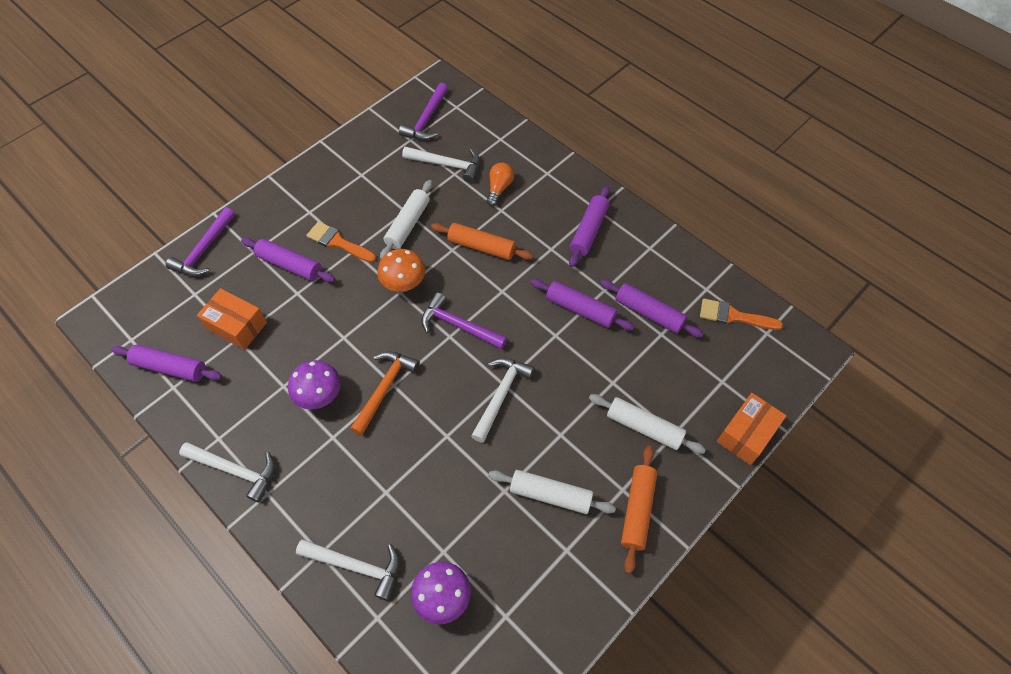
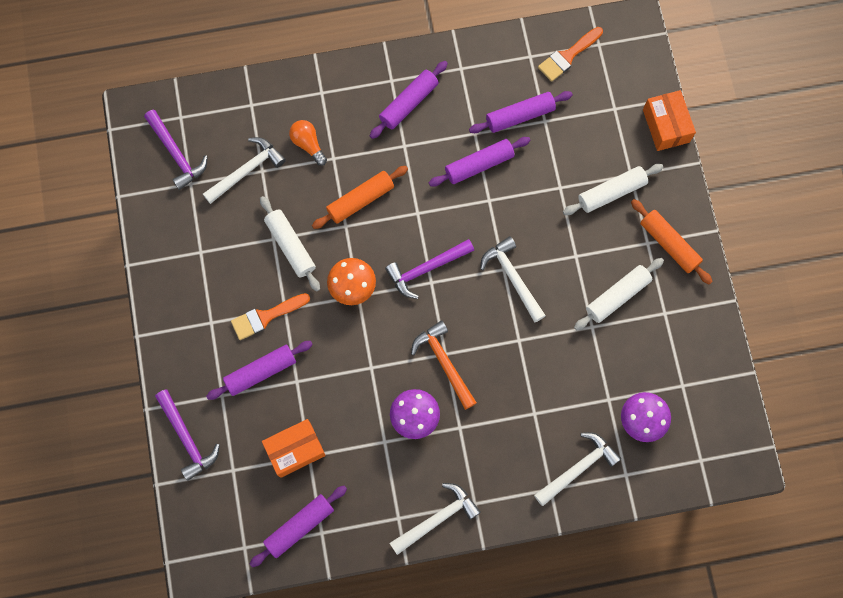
camera: 55 degrees left, 15 degrees up
(589, 231) = (409, 103): purple rolling pin -> purple rolling pin turned 75 degrees clockwise

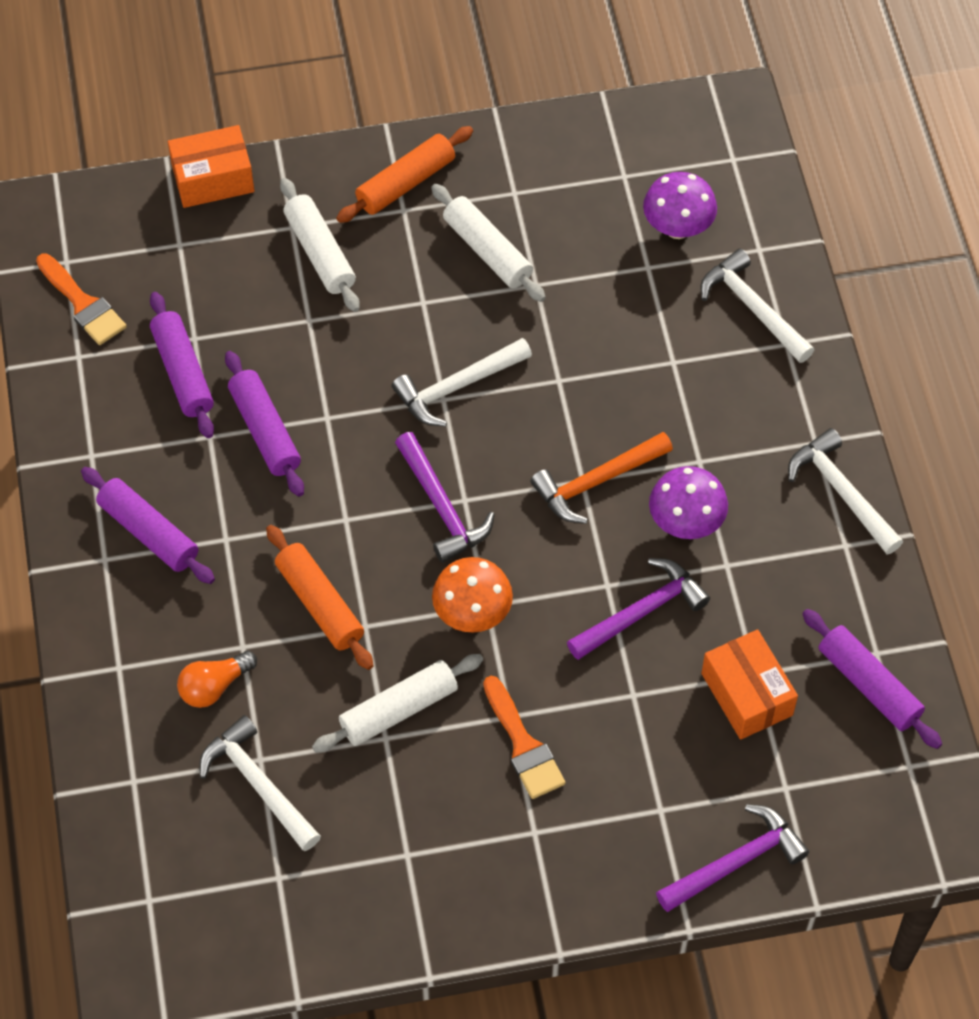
camera: 90 degrees left, 15 degrees down
(176, 153) = (220, 904): purple hammer -> purple hammer (641, 612)
(261, 372) = (618, 750): purple rolling pin -> none

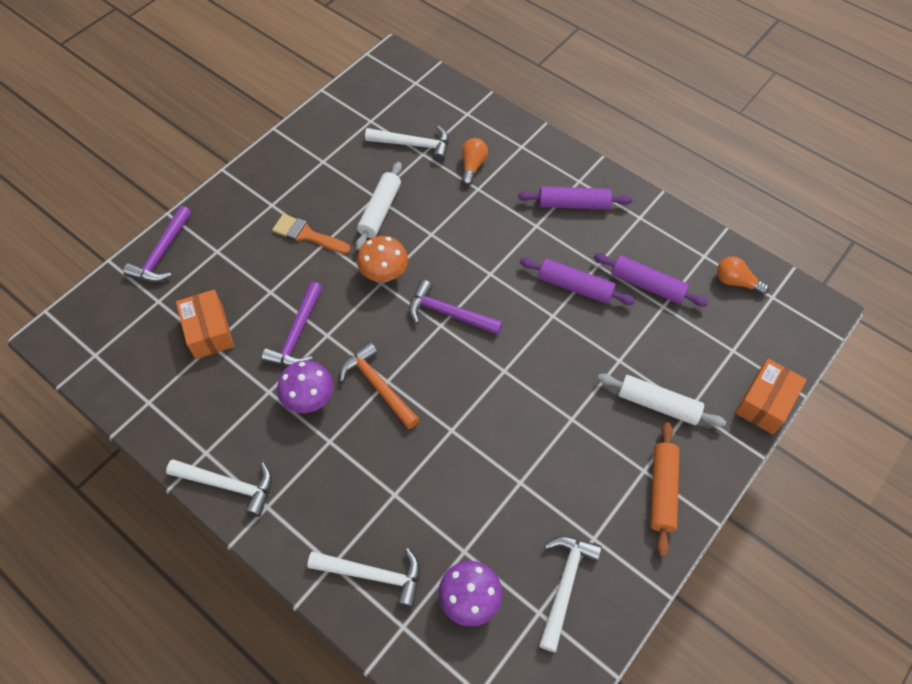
camera: 140 degrees right, 0 degrees up
(83, 304) = (736, 282): orange brush -> orange light bulb
(320, 604) = (462, 229): orange rolling pin -> none
(457, 387) = (503, 383): white hammer -> white hammer (564, 585)
(487, 251) = (569, 482): white rolling pin -> none
(597, 482) = (378, 386): orange hammer -> orange hammer turned 60 degrees counterclockwise
(746, 694) = (209, 331): orange box -> orange box turned 45 degrees clockwise
(868, 685) = (142, 381): purple rolling pin -> none

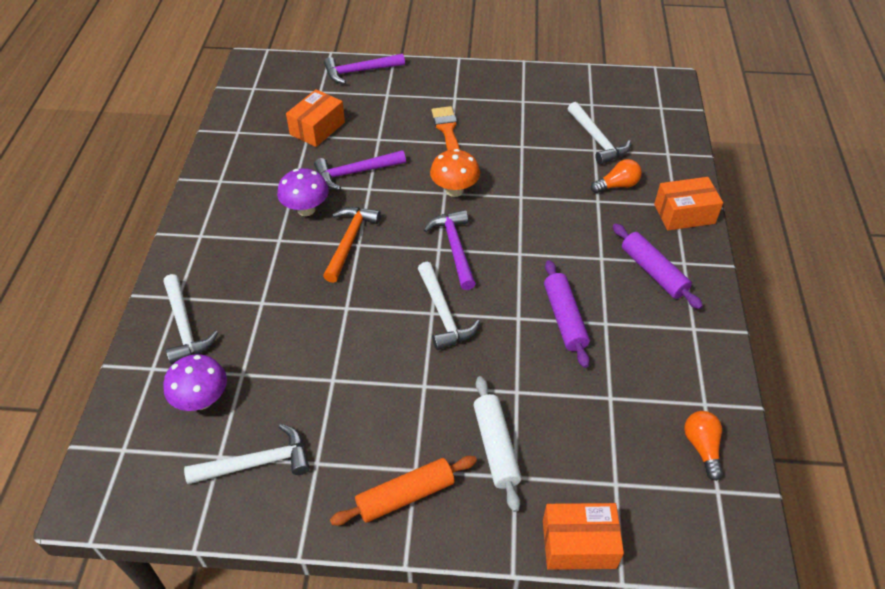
camera: 55 degrees right, 10 degrees down
(228, 485) = (203, 206): white hammer -> white hammer (443, 313)
(380, 211) = (511, 156): white rolling pin -> none
(534, 147) = (684, 214): none -> orange box
(647, 285) = (621, 373): purple rolling pin -> none

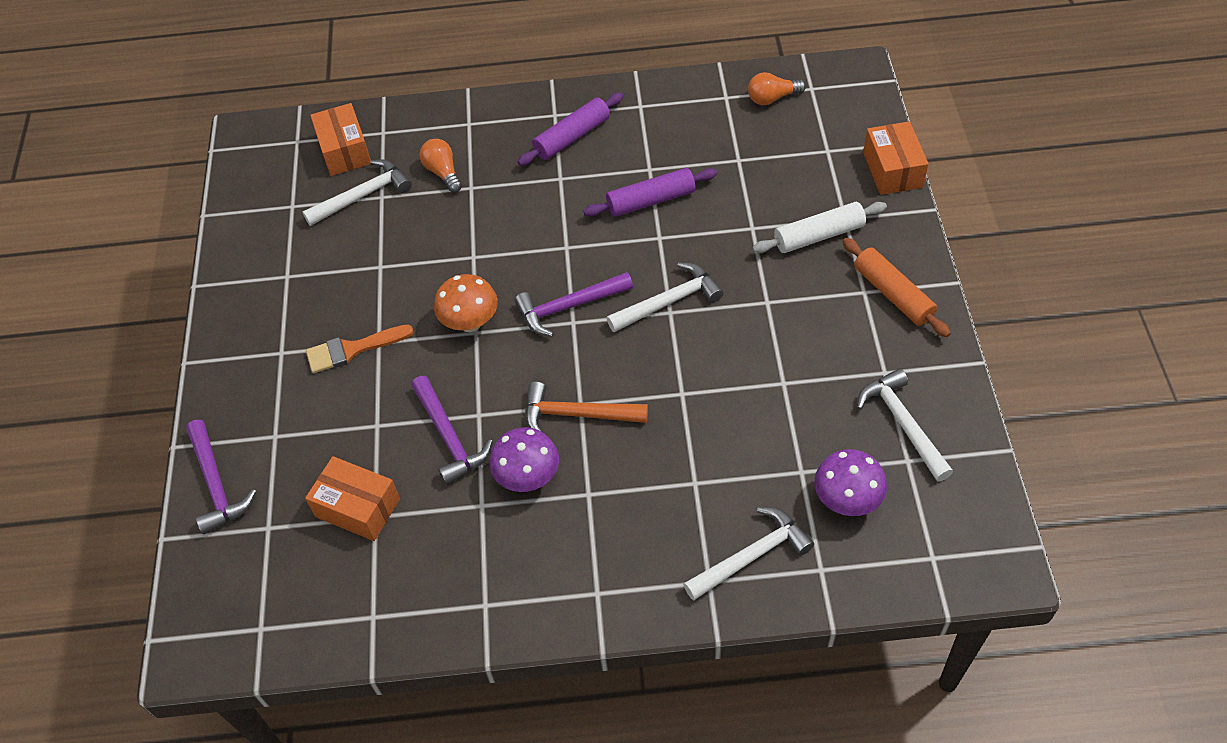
camera: 95 degrees left, 5 degrees up
(684, 214) = (482, 116): orange box -> orange box (344, 151)

